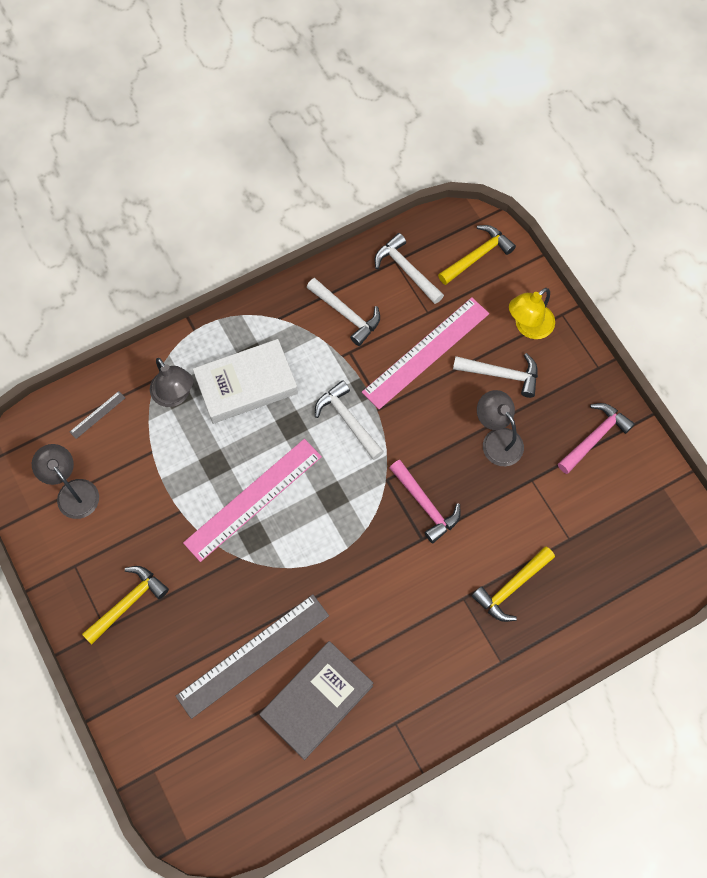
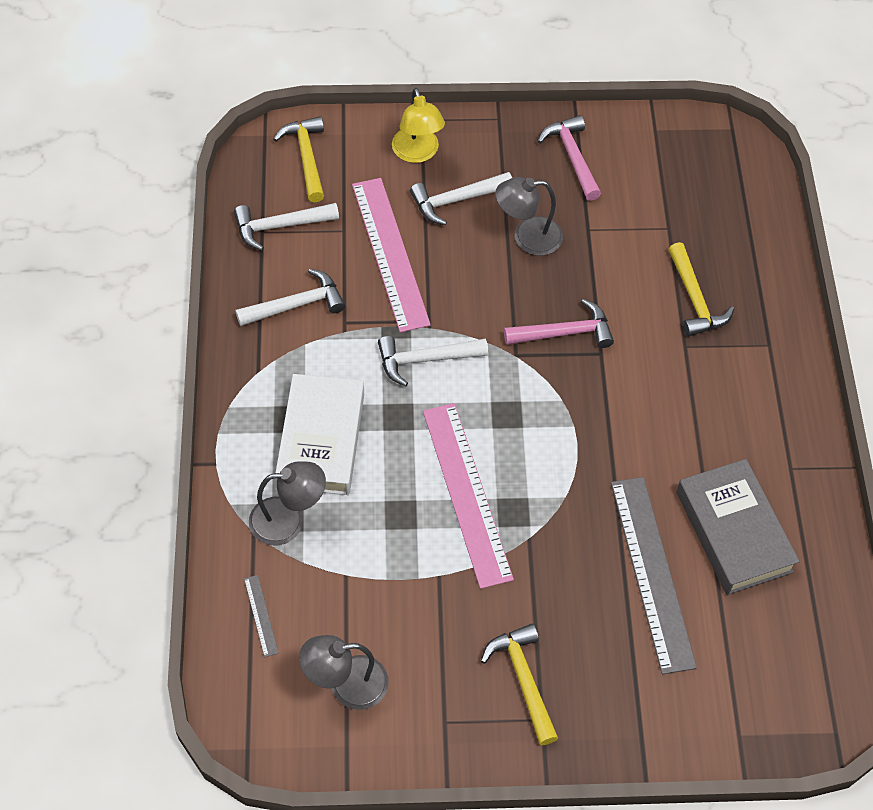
camera: 65 degrees left, 10 degrees down
(501, 374) = (456, 200): white hammer -> white hammer turned 150 degrees counterclockwise

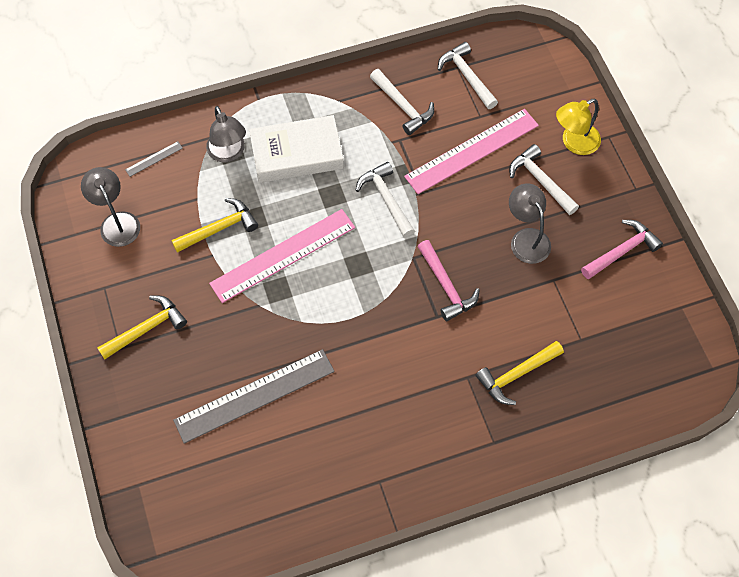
camera: 75 degrees right, 5 degrees up
(306, 158) = (536, 74): yellow hammer -> yellow hammer (219, 228)
(734, 531) = (307, 448): grey book -> none

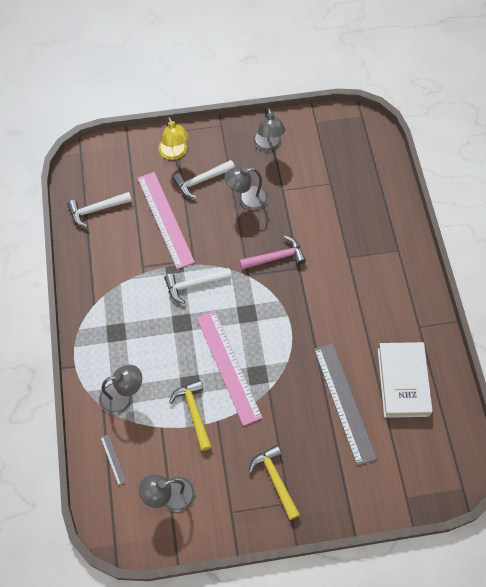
camera: 80 degrees left, 0 degrees up
(297, 154) = (137, 343): white book -> white book (402, 382)
(403, 106) = (112, 259): white hammer -> none
(516, 375) = (351, 227): yellow hammer -> none
(621, 251) = (268, 145): pink hammer -> grey lamp

